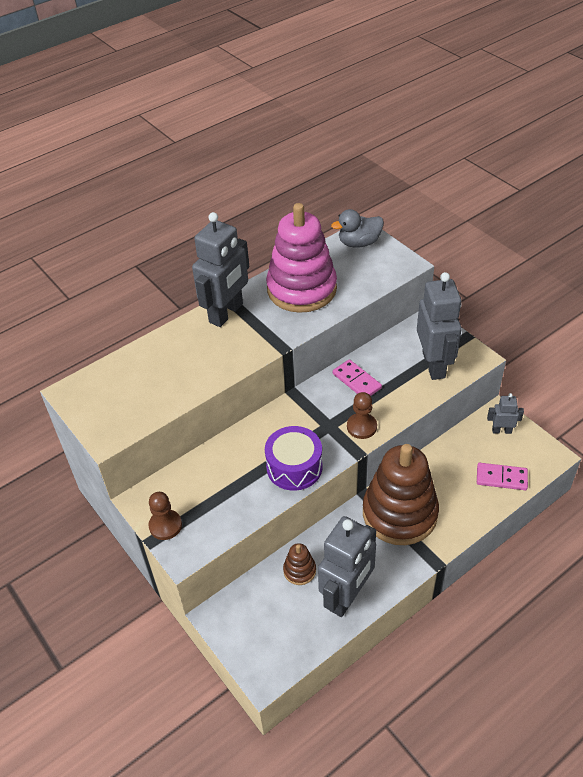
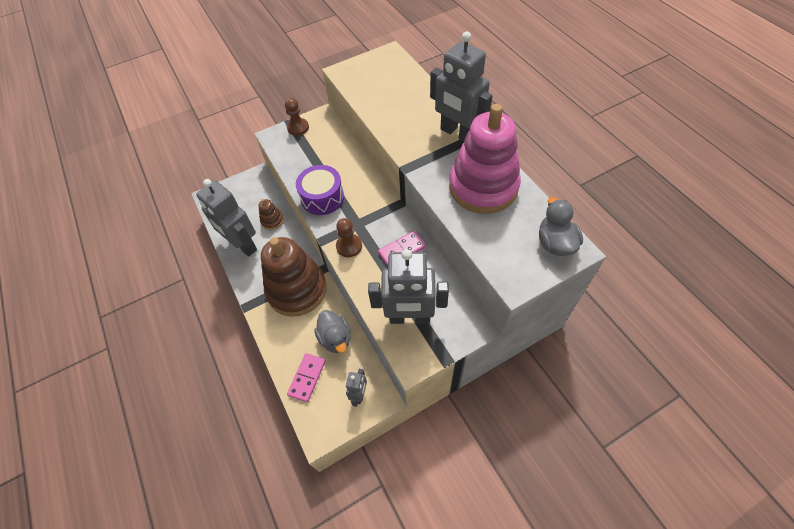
camera: 100 degrees right, 10 degrees up
(449, 462) = (335, 338): none -> grey duck

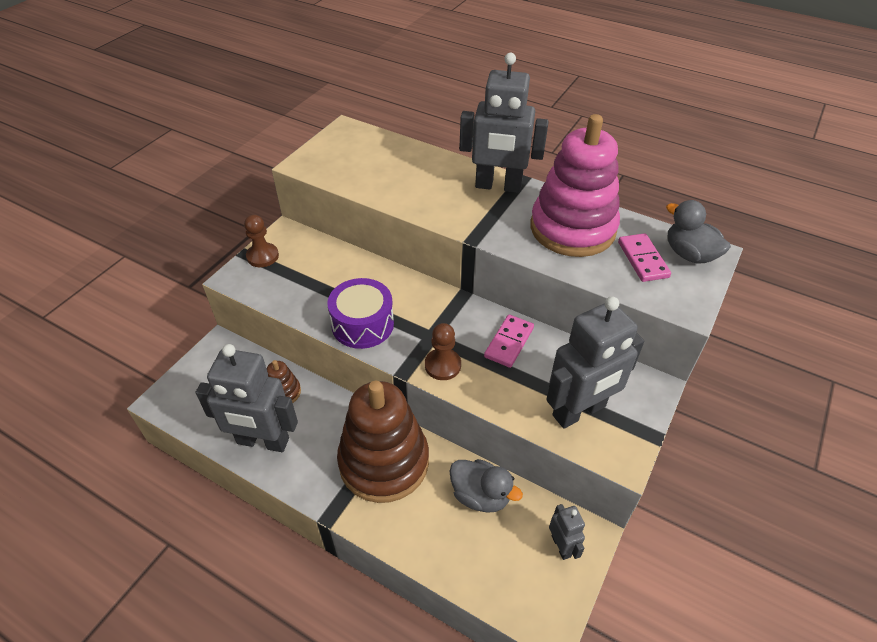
camera: 35 degrees left, 10 degrees down
(307, 378) = (482, 564): pink domino -> pink domino (643, 259)

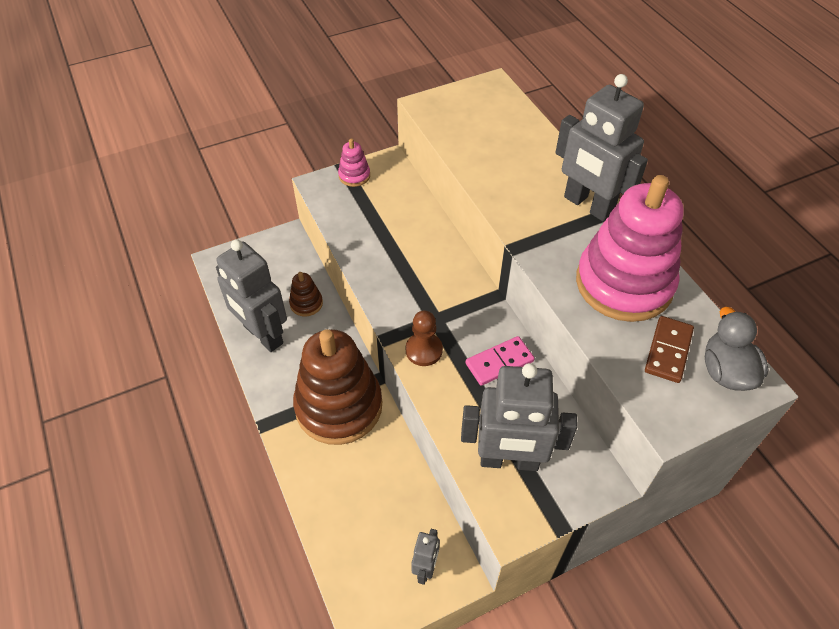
camera: 35 degrees right, 5 degrees up
(262, 256) = (354, 176): brown pawn -> pink stacking toy
(362, 324) = (387, 278): purple drum -> none
(480, 495) = (393, 482): grey duck -> none
(643, 259) = (668, 351): pink domino -> brown domino

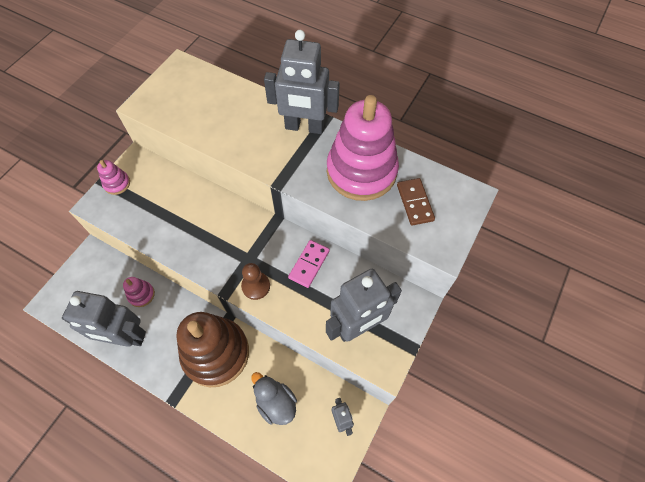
camera: 35 degrees left, 10 degrees up
(306, 303) = (141, 294): brown stacking toy -> pink stacking toy
(726, 371) = (453, 197): grey duck -> grey duck (276, 403)

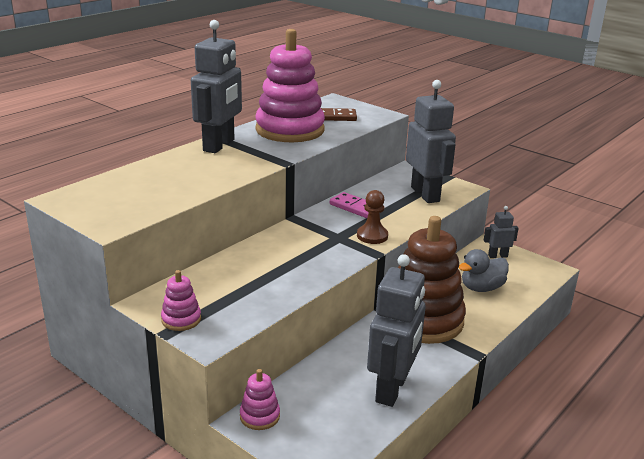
camera: 80 degrees left, 35 degrees down
(141, 294) = (332, 373): pink stacking toy -> pink stacking toy (259, 416)

